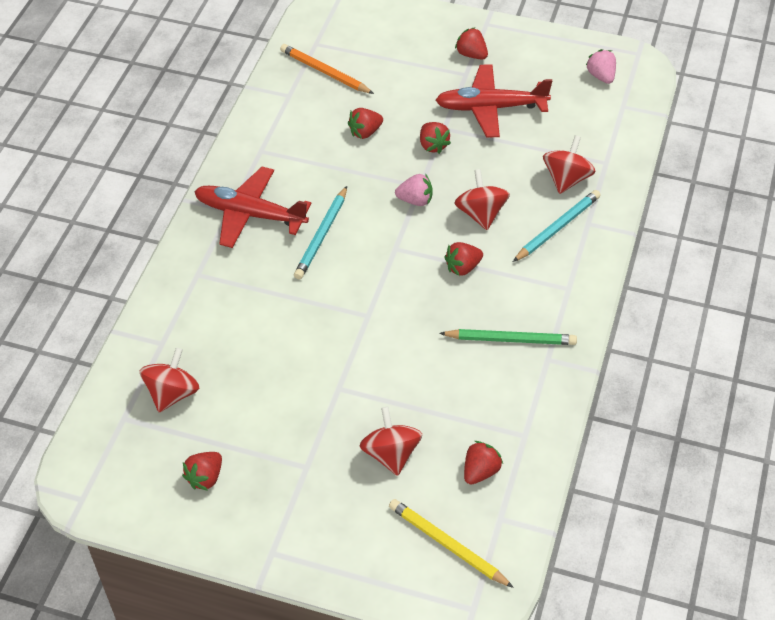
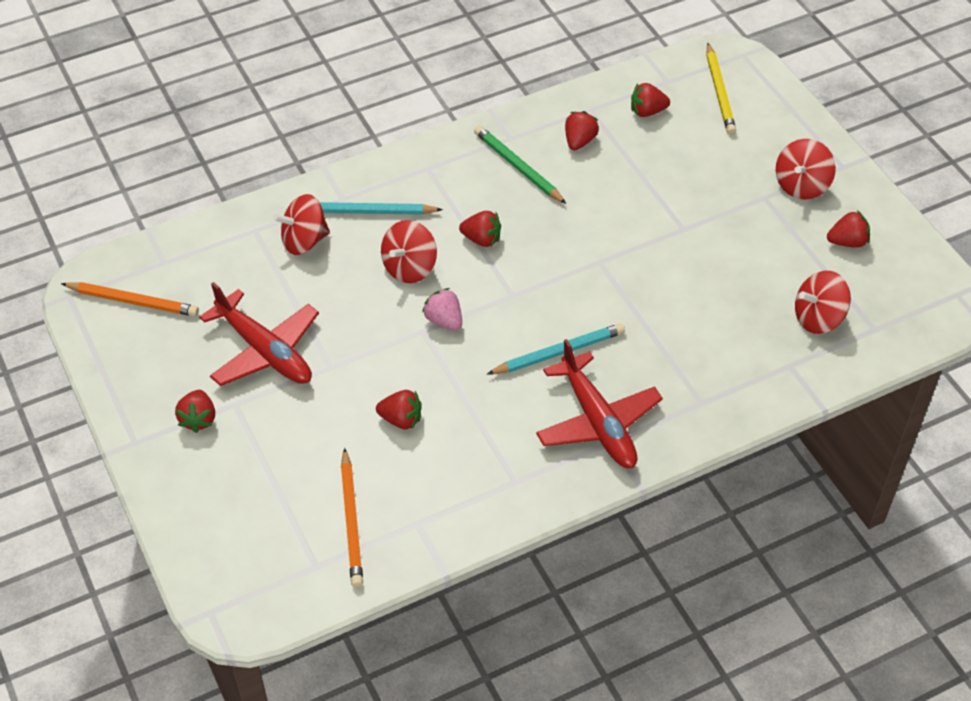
camera: 135 degrees left, 0 degrees up
(391, 454) = (695, 162): red spinning top -> red spinning top (801, 185)
(433, 145) = (362, 357): red strawberry -> red strawberry (579, 141)
(601, 76) = (133, 301): pink strawberry -> orange pencil

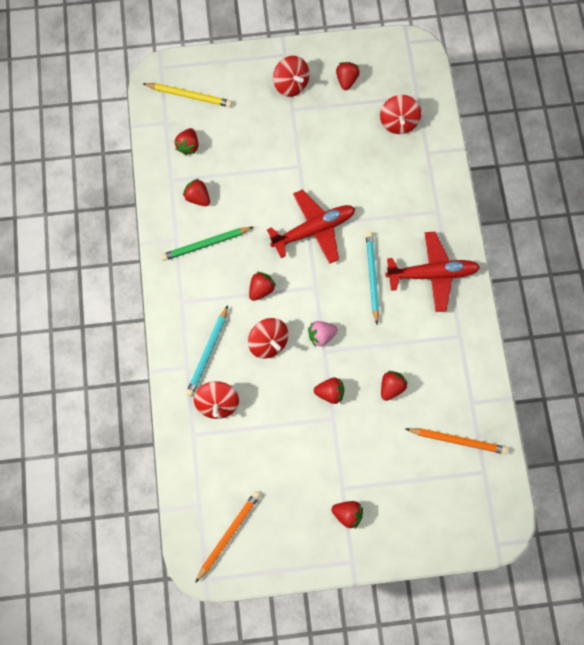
camera: 70 degrees left, 20 degrees up
(264, 350) = (305, 457): red plane -> red plane (313, 230)
(365, 352) = (330, 393): none -> red strawberry

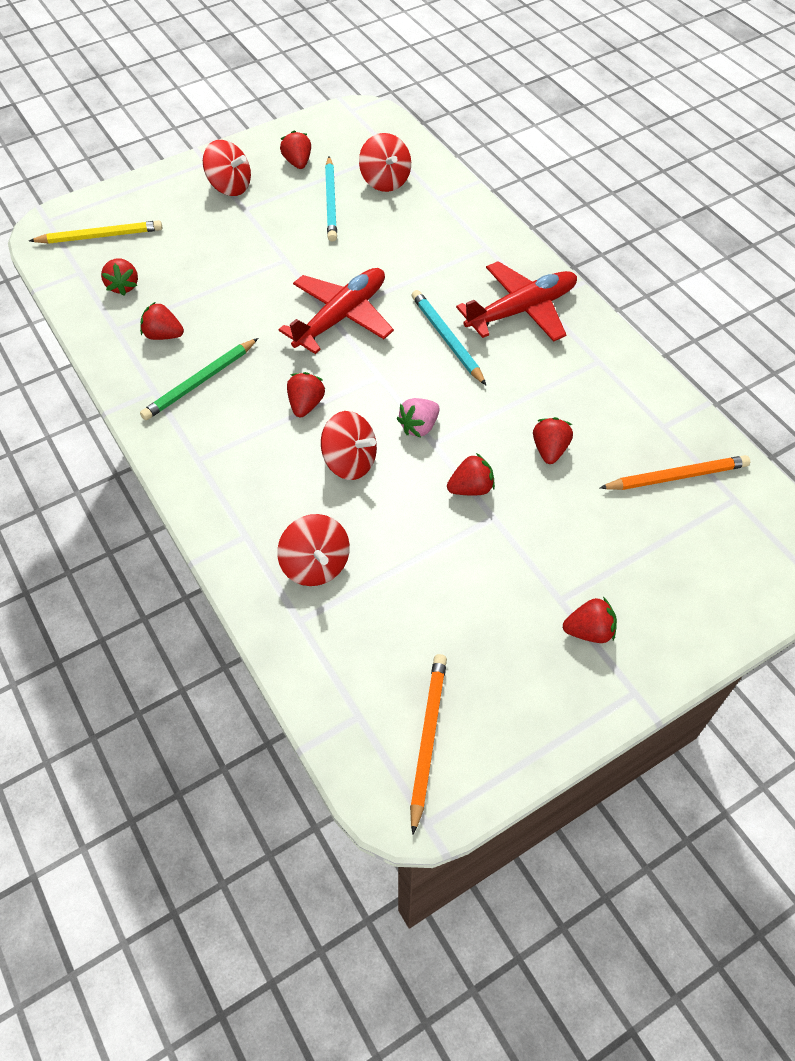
camera: 25 degrees left, 15 degrees down
(207, 353) = (268, 506): turquoise pencil -> turquoise pencil (331, 202)

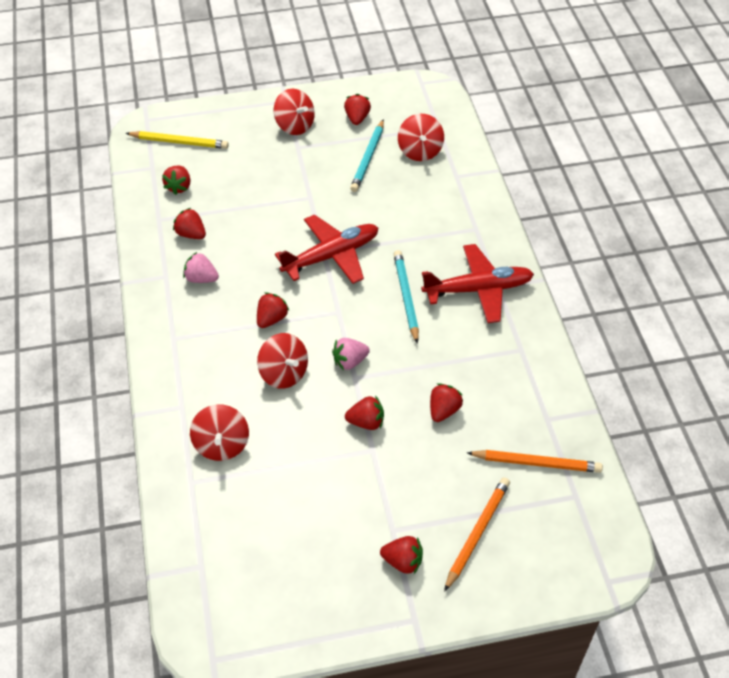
camera: 20 degrees right, 5 degrees down
(200, 382) = (201, 278): green pencil -> pink strawberry
(427, 738) = (242, 599): orange pencil -> orange pencil (477, 533)

